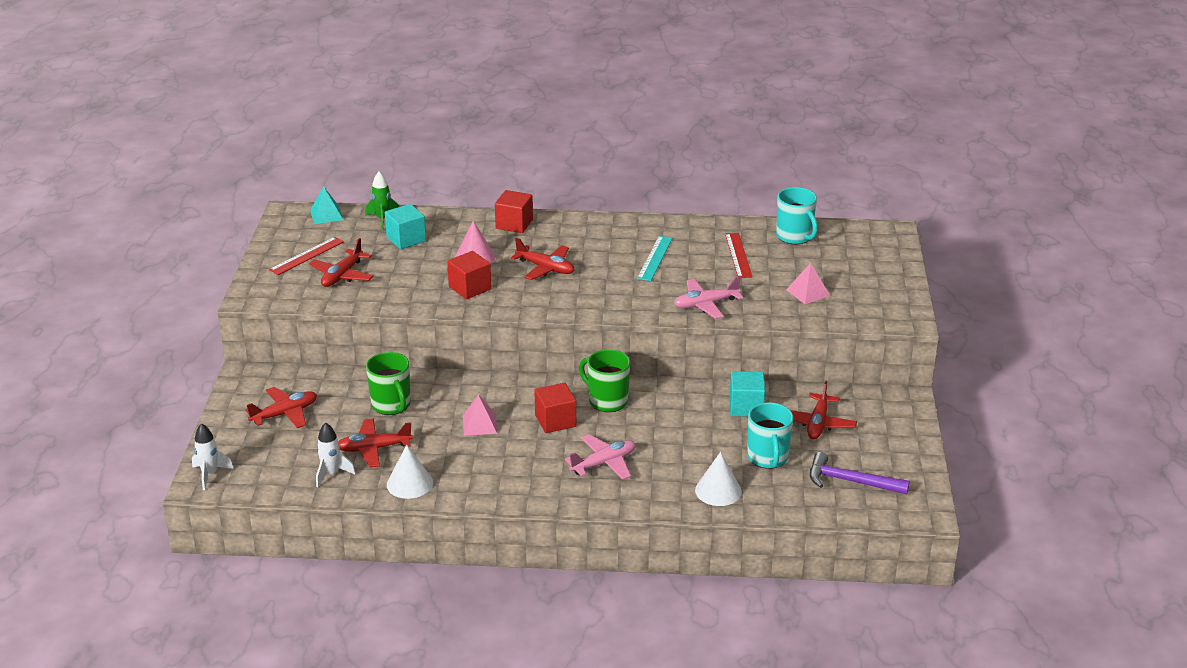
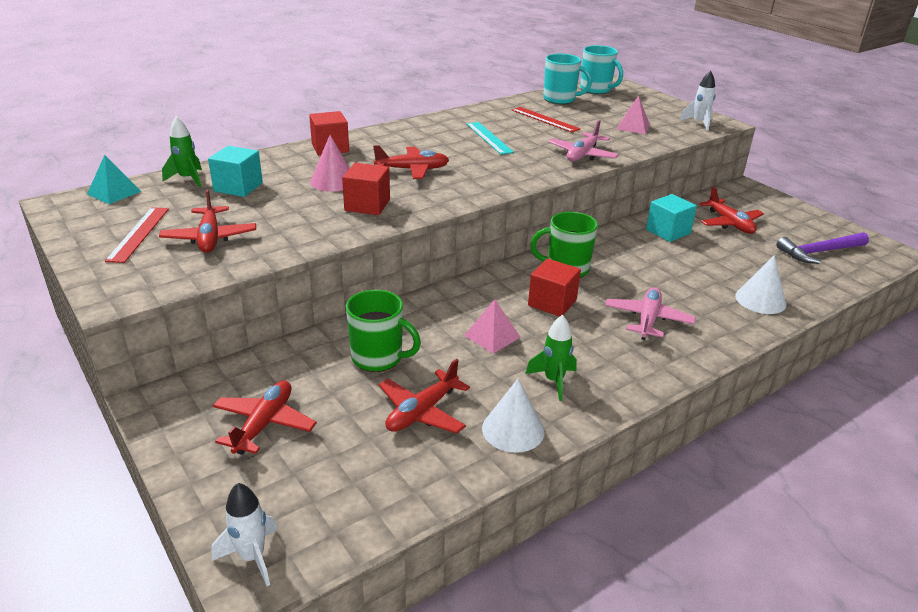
camera: 40 degrees left, 0 degrees up
(331, 474) = (413, 466): white rocket -> white rocket (699, 123)
(475, 469) = (553, 381): none -> green rocket
(768, 458) = (745, 260): turquoise mug -> turquoise mug (596, 90)

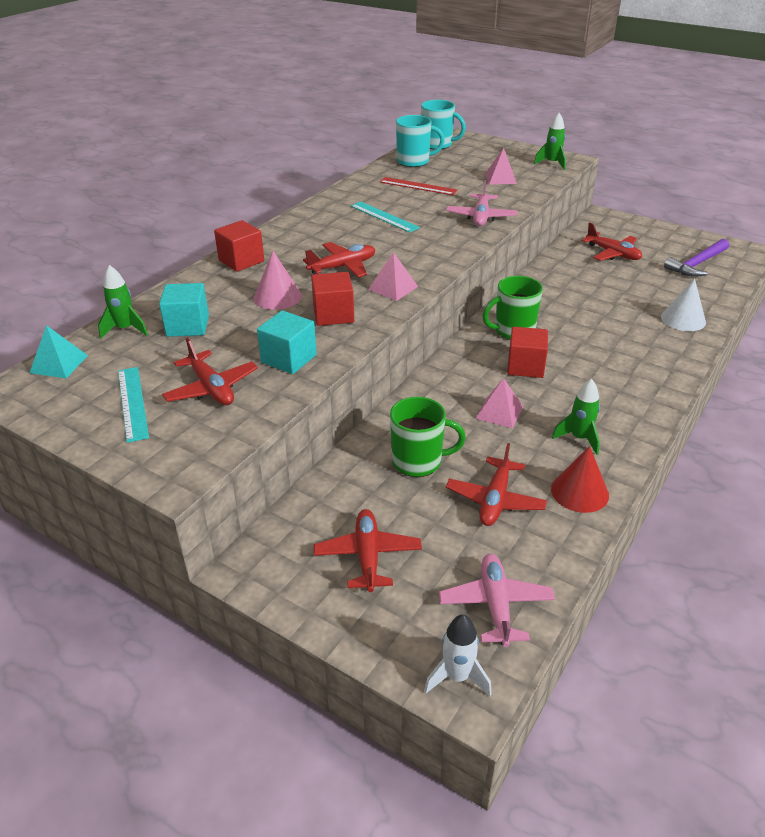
camera: 20 degrees left, 5 degrees up
(139, 234) = (132, 403): red ruler -> turquoise ruler
(442, 195) = (393, 288): none -> pink pyramid
(513, 430) = (579, 492): white cone -> red cone
(648, 320) = (612, 361): pink plane -> pink plane (496, 605)
(668, 231) = (570, 273): turquoise cube -> turquoise cube (289, 359)
(699, 123) = (552, 163): white rocket -> green rocket

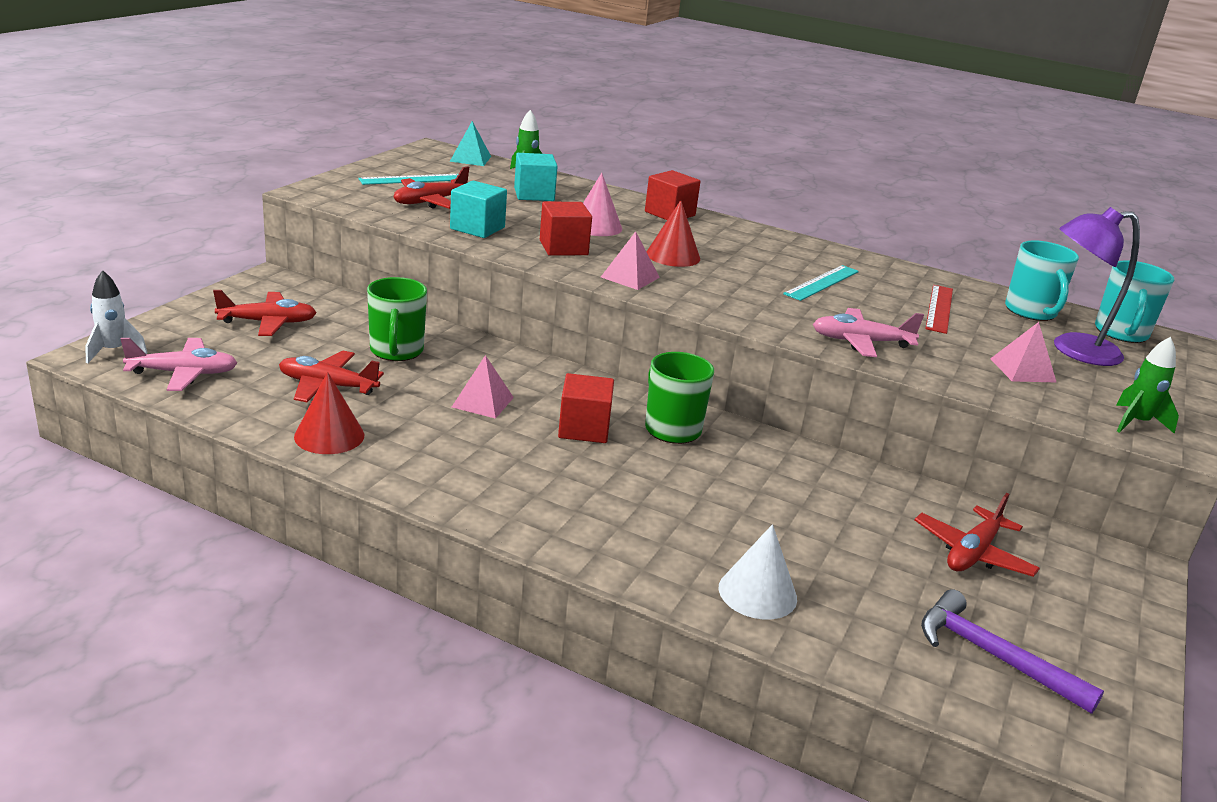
camera: 80 degrees right, 10 degrees down
(343, 267) = (673, 256): red plane -> red cone
(467, 161) = (1073, 350): none -> purple lamp
(579, 438) = (428, 448): green rocket -> none

